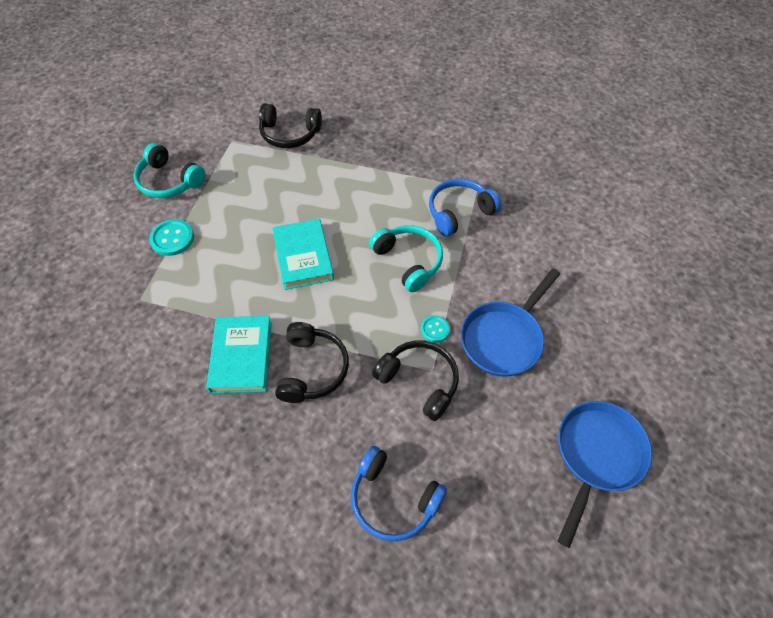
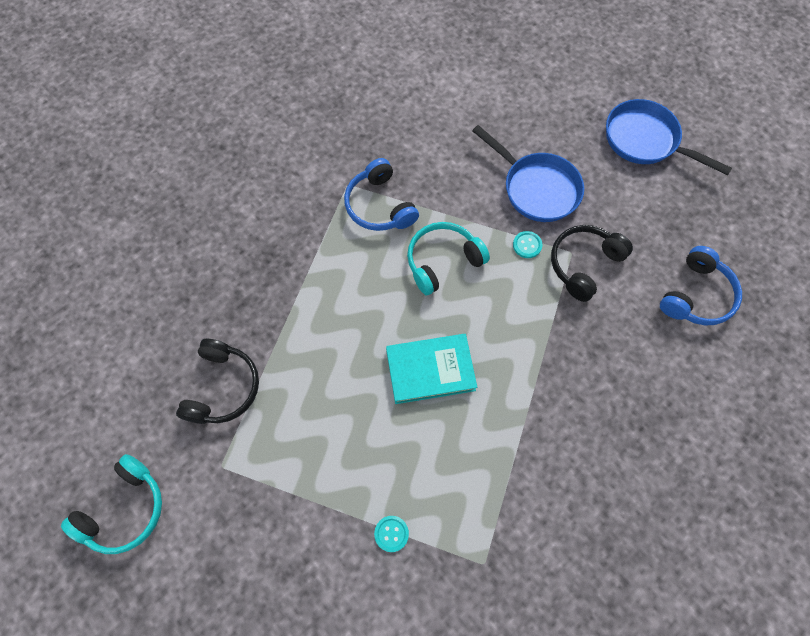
camera: 85 degrees left, 10 degrees up
(169, 181) = (288, 550): turquoise headphones -> turquoise headphones (125, 509)
(172, 238) = (391, 533): turquoise button -> turquoise button, size x0.63
(241, 356) = (560, 434): turquoise book -> none
(312, 369) = (573, 362): black headphones -> none

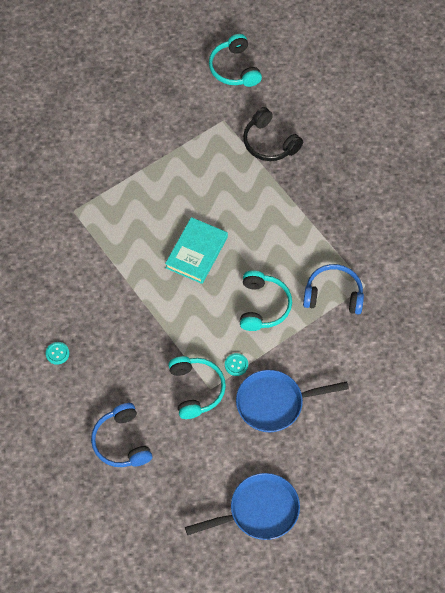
camera: 125 degrees right, 5 degrees down
(391, 533) = (123, 178): turquoise button -> turquoise button (57, 353)
(584, 264) = (196, 389): black headphones -> turquoise headphones

